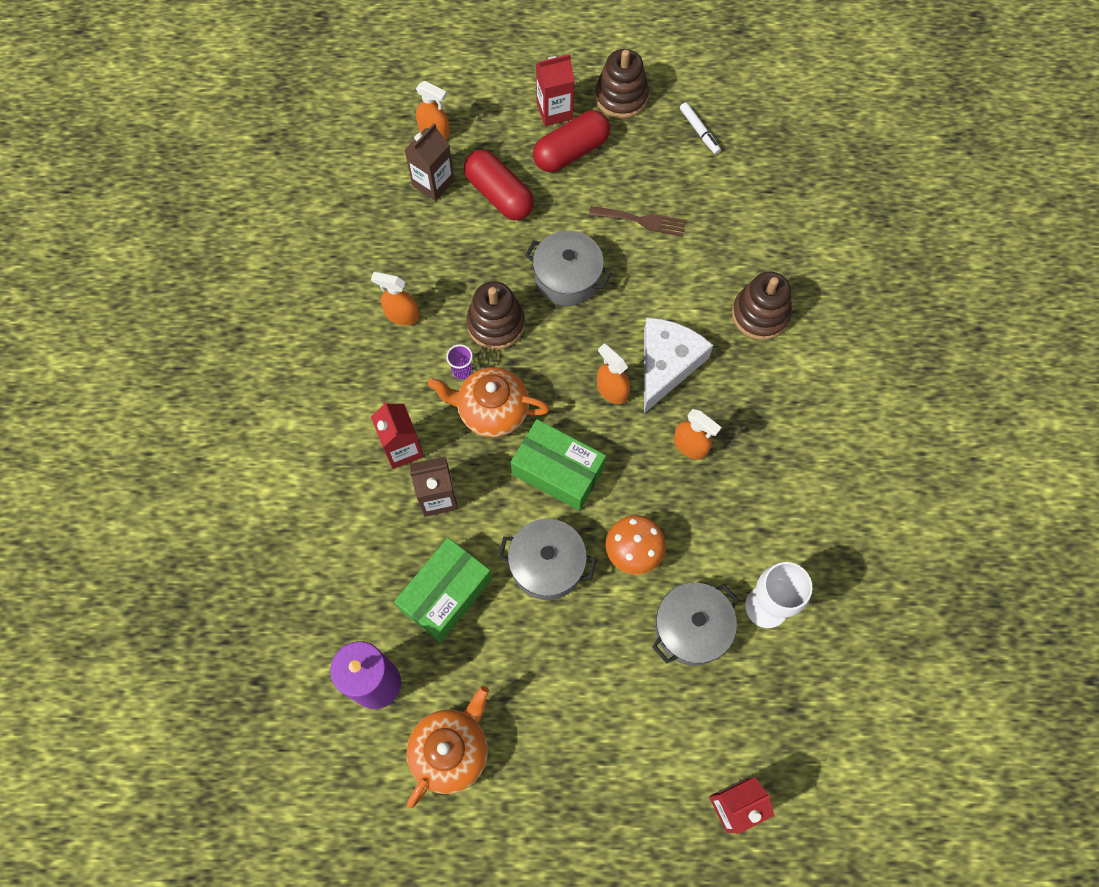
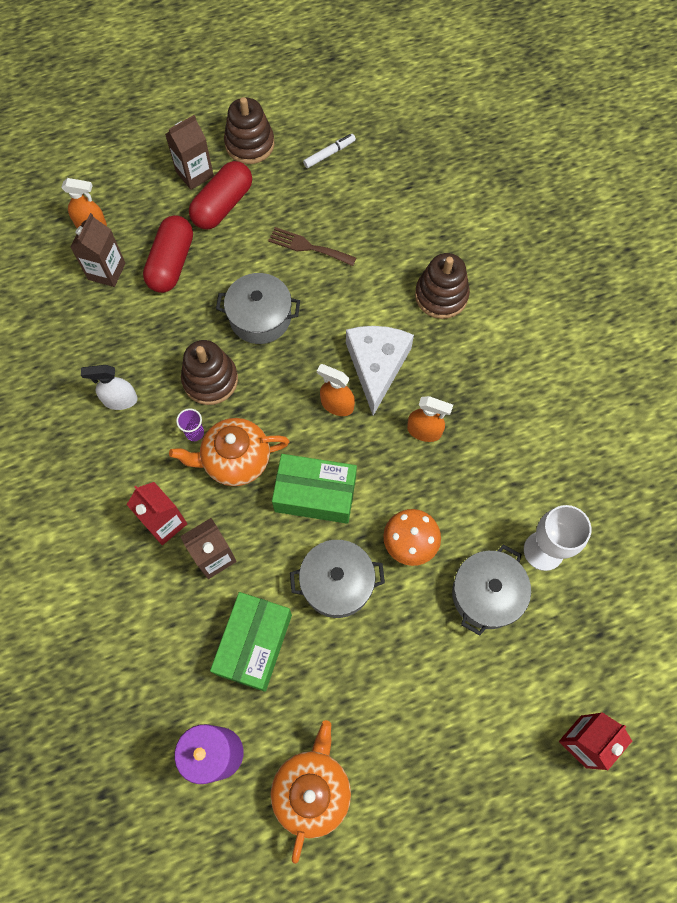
camera: 20 degrees left, 0 degrees up
(402, 315) = (120, 400): orange spray bottle -> white spray bottle
(499, 195) = (171, 263): red capsule -> red capsule turned 75 degrees clockwise
(554, 111) = (194, 174): red carton -> brown carton
(642, 221) = (308, 247): brown fork -> brown fork turned 150 degrees counterclockwise
(699, 131) = (329, 154): white marker -> white marker turned 75 degrees counterclockwise

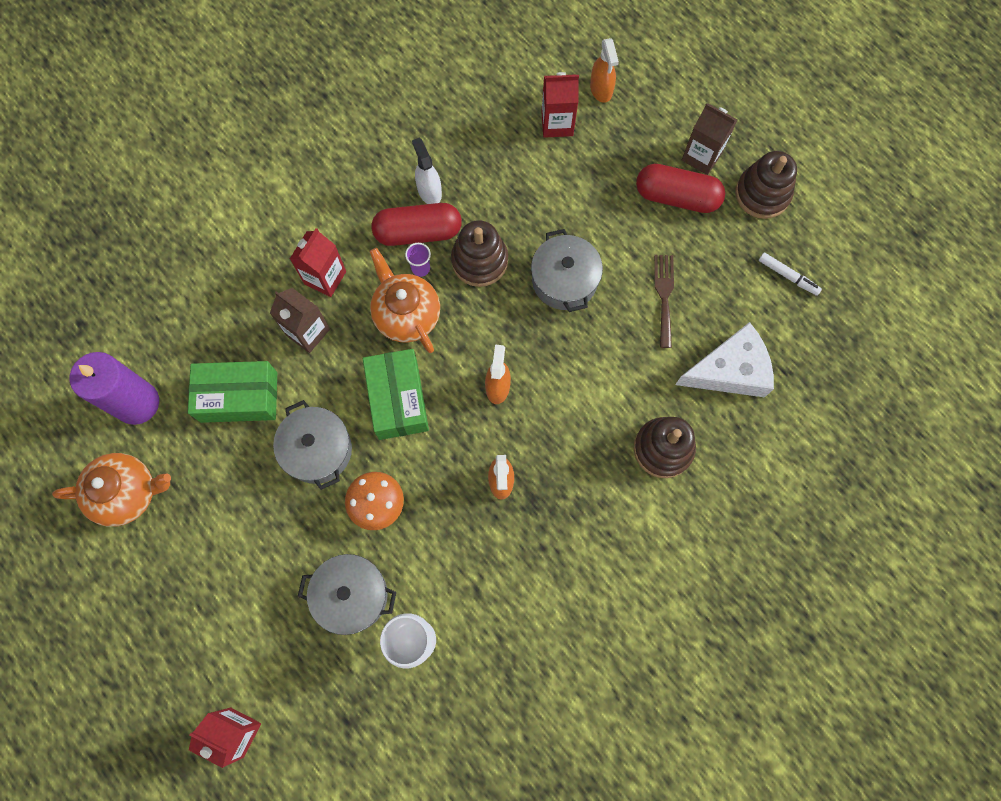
camera: 70 degrees right, 5 degrees up
(106, 271) = (557, 123): brown carton -> red carton
(171, 263) = (590, 176): red capsule -> red capsule (418, 232)
(377, 366) = (555, 410): white cheese -> white cheese (729, 370)

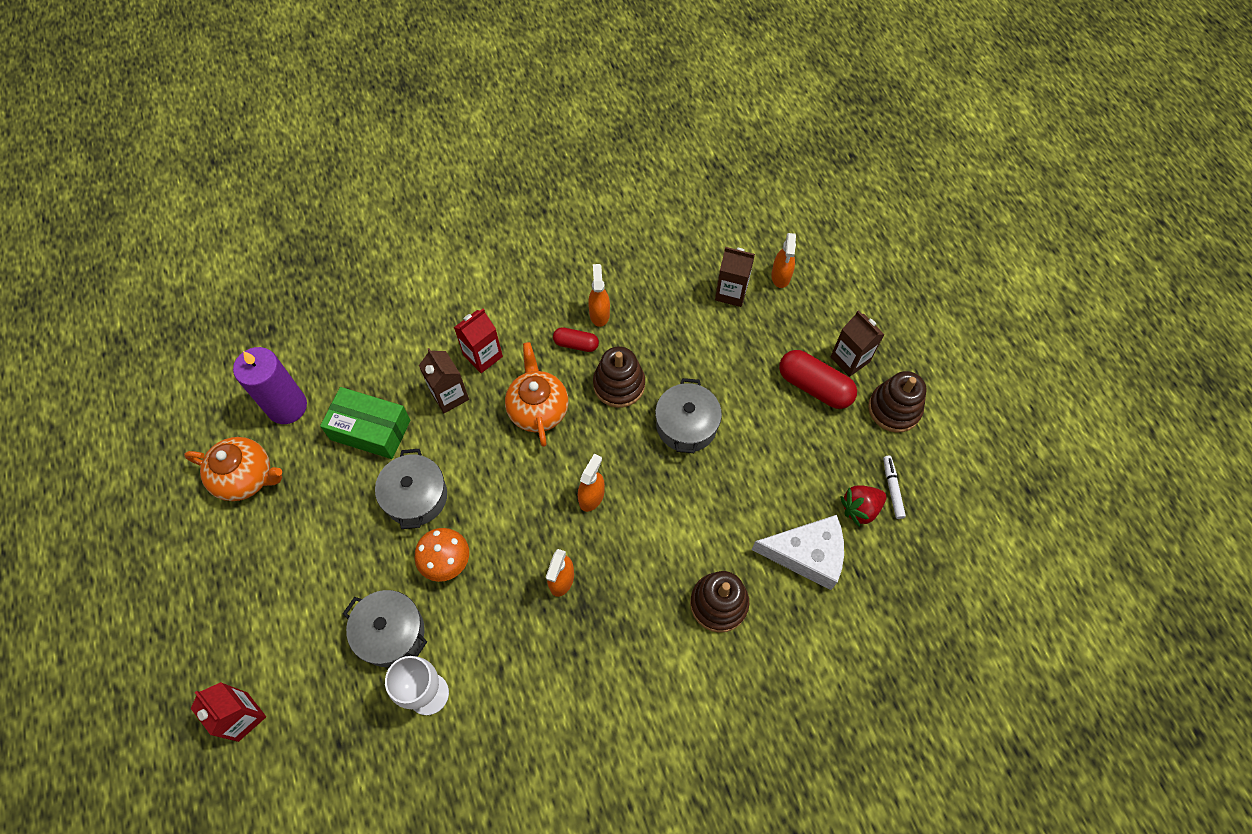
camera: 20 degrees right, 10 degrees down
(398, 399) = (501, 477): green box -> none
(418, 232) = (576, 344): red capsule -> red capsule, size x0.58
(420, 268) = (566, 374): purple cup -> none
(429, 191) = (599, 313): white spray bottle -> orange spray bottle
(557, 123) = (731, 292): red carton -> brown carton
(664, 296) = (771, 468): brown fork -> none
(764, 307) = (860, 509): none -> red strawberry
(788, 276) = (892, 488): white marker -> white marker turned 150 degrees counterclockwise

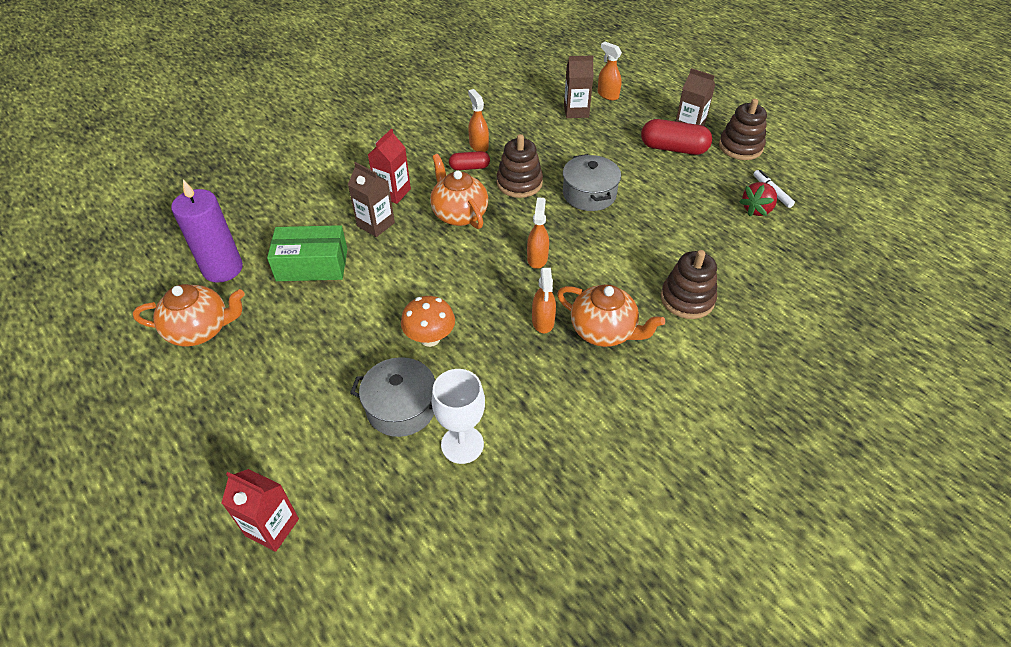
camera: 20 degrees left, 15 degrees down
(416, 497) = (378, 300): grey pot -> none
(615, 613) = (604, 331): none -> orange teapot
(781, 276) = (607, 95): orange spray bottle -> orange spray bottle turned 150 degrees clockwise
(807, 554) = (736, 248): white cheese -> none

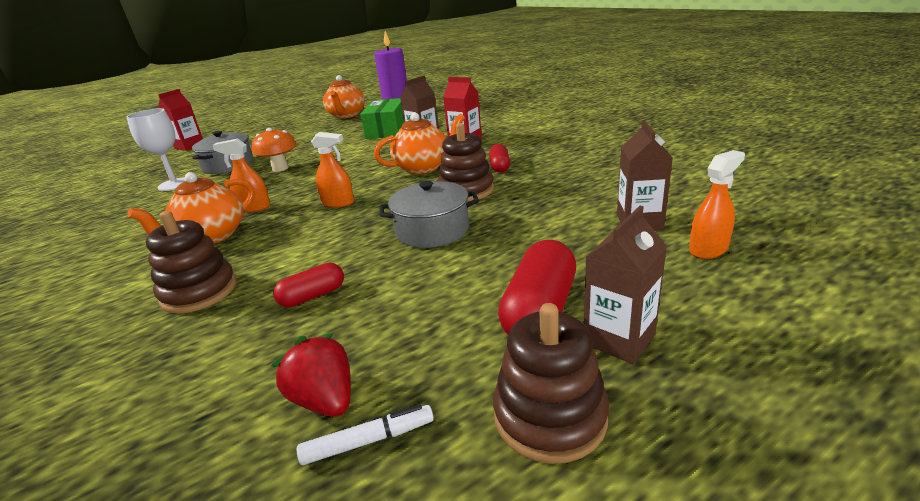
camera: 100 degrees right, 20 degrees down
(478, 145) = (541, 168): orange spray bottle -> none
(679, 236) = (313, 296): none -> red capsule

